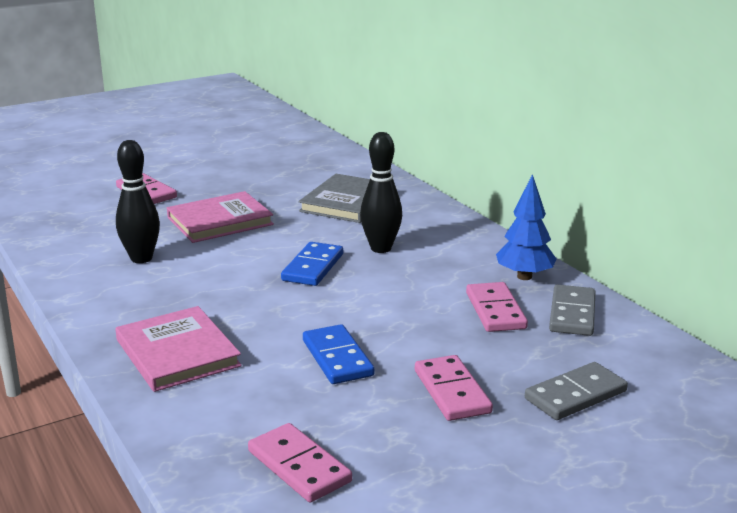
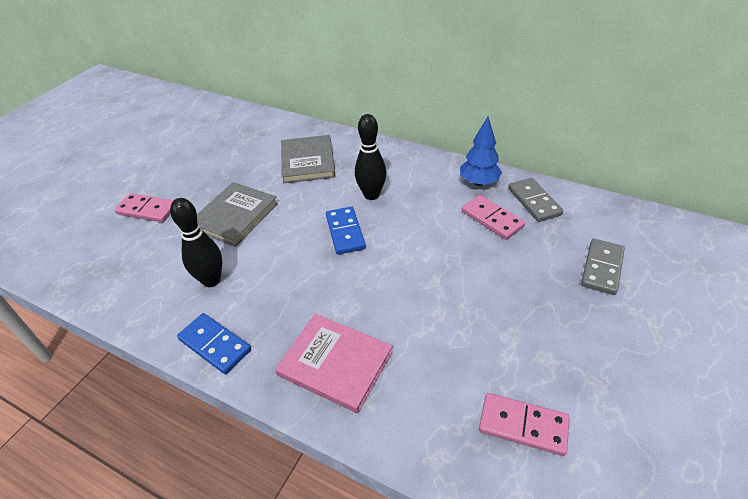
camera: 30 degrees left, 20 degrees up
(220, 221) = (235, 216): pink book -> grey book
(337, 358) = (444, 309): blue domino -> blue domino (215, 345)
(452, 391) = (538, 302): pink domino -> none

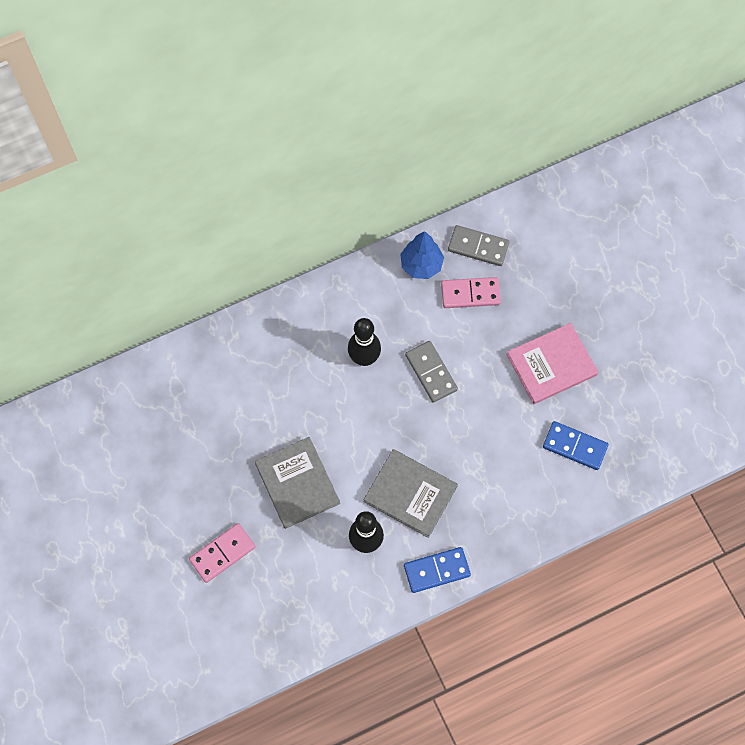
camera: 55 degrees left, 25 degrees up
(307, 161) = (267, 377): grey book -> grey book (410, 494)
(335, 363) = (515, 501): pink book -> pink book (551, 365)
(345, 232) = (393, 410): blue domino -> blue domino (575, 446)
(523, 425) = (639, 426): pink domino -> none
(602, 268) = (575, 269): grey domino -> grey domino (431, 372)

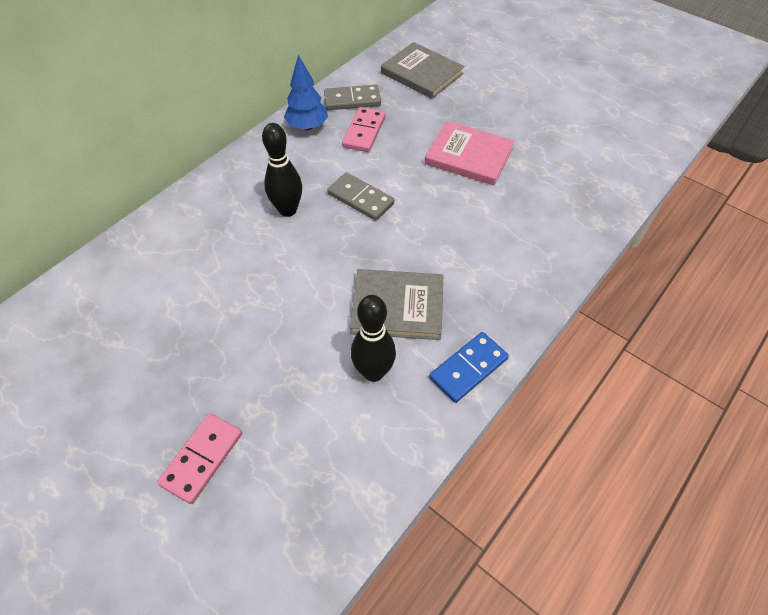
camera: 25 degrees left, 15 degrees down
(297, 483) = (266, 345): grey book -> grey book (422, 73)
(470, 294) = (364, 132): pink domino -> pink domino turned 45 degrees counterclockwise
(551, 365) = (469, 156): pink book -> pink book turned 75 degrees clockwise
(575, 446) = (532, 207): blue domino -> none

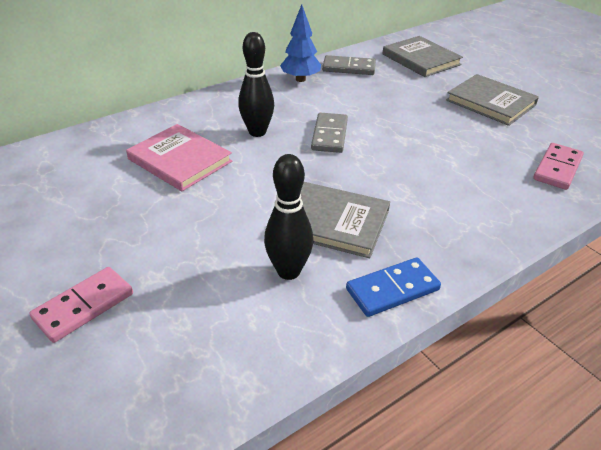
camera: 15 degrees right, 15 degrees down
(360, 199) = (329, 135): grey domino -> grey domino turned 45 degrees clockwise
(364, 132) = (351, 90): pink domino -> pink domino (557, 169)
(469, 156) = (448, 121): pink book -> pink book (180, 160)
(503, 122) = (490, 102): none -> grey book

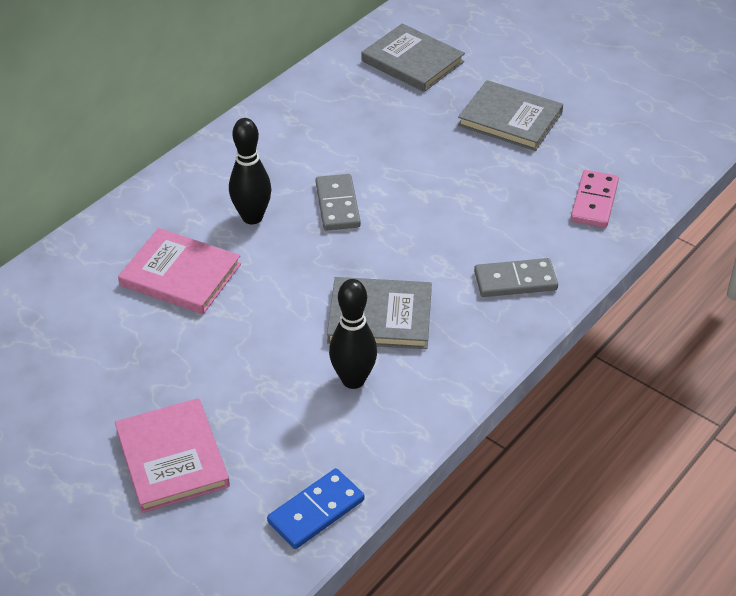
camera: 15 degrees left, 5 degrees up
(84, 306) = (172, 458): pink domino -> pink book
(300, 79) = (272, 124): blue tree -> none
(349, 68) = (326, 93): grey domino -> grey domino (515, 281)
(392, 289) = (457, 376): blue domino -> blue domino (316, 511)

